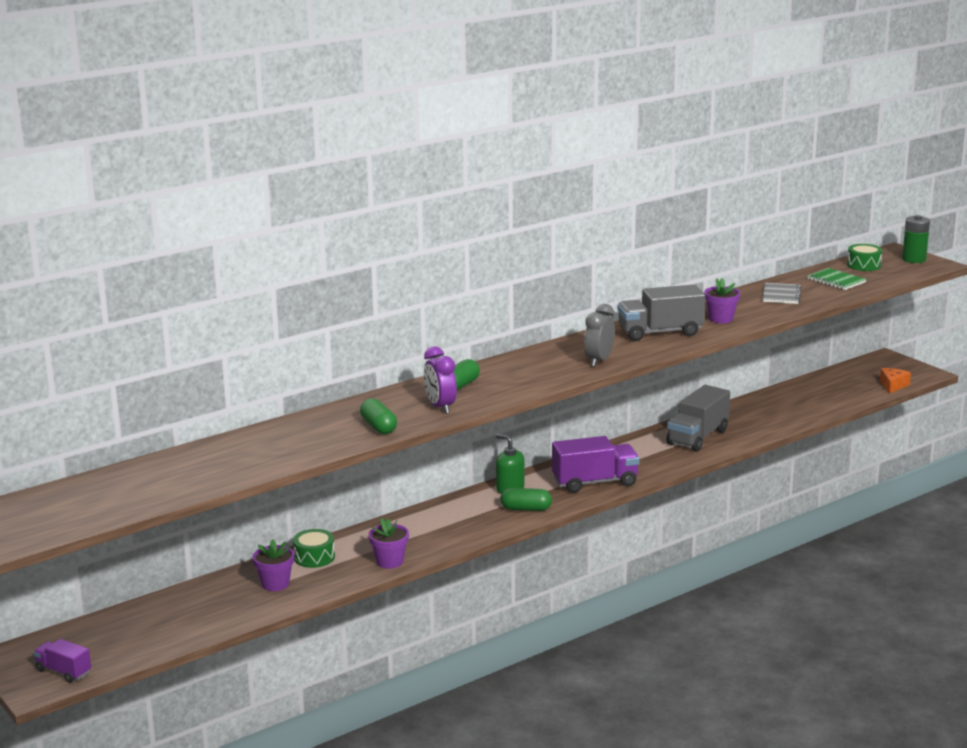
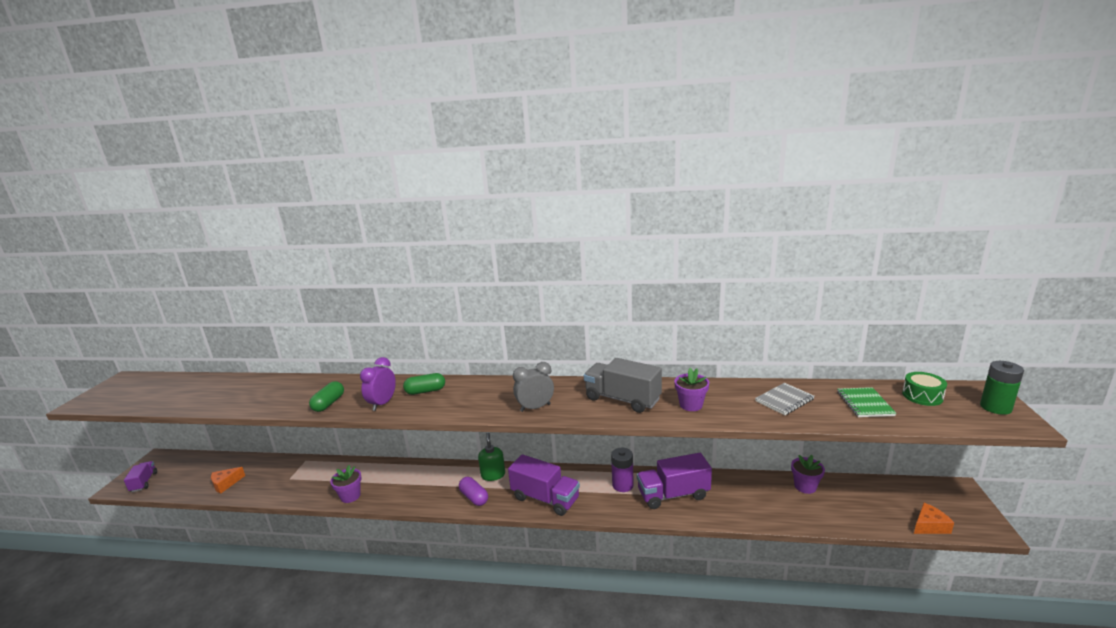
camera: 45 degrees right, 0 degrees up
(198, 621) = (225, 484): none -> orange cheese
(275, 584) = (289, 478): purple flower pot -> purple flower pot (805, 486)
(314, 557) = (333, 470): green drum -> none
(526, 509) = (474, 497): green capsule -> purple capsule
(645, 448) = (622, 485): none -> purple battery
(697, 437) = (673, 494): grey truck -> purple truck

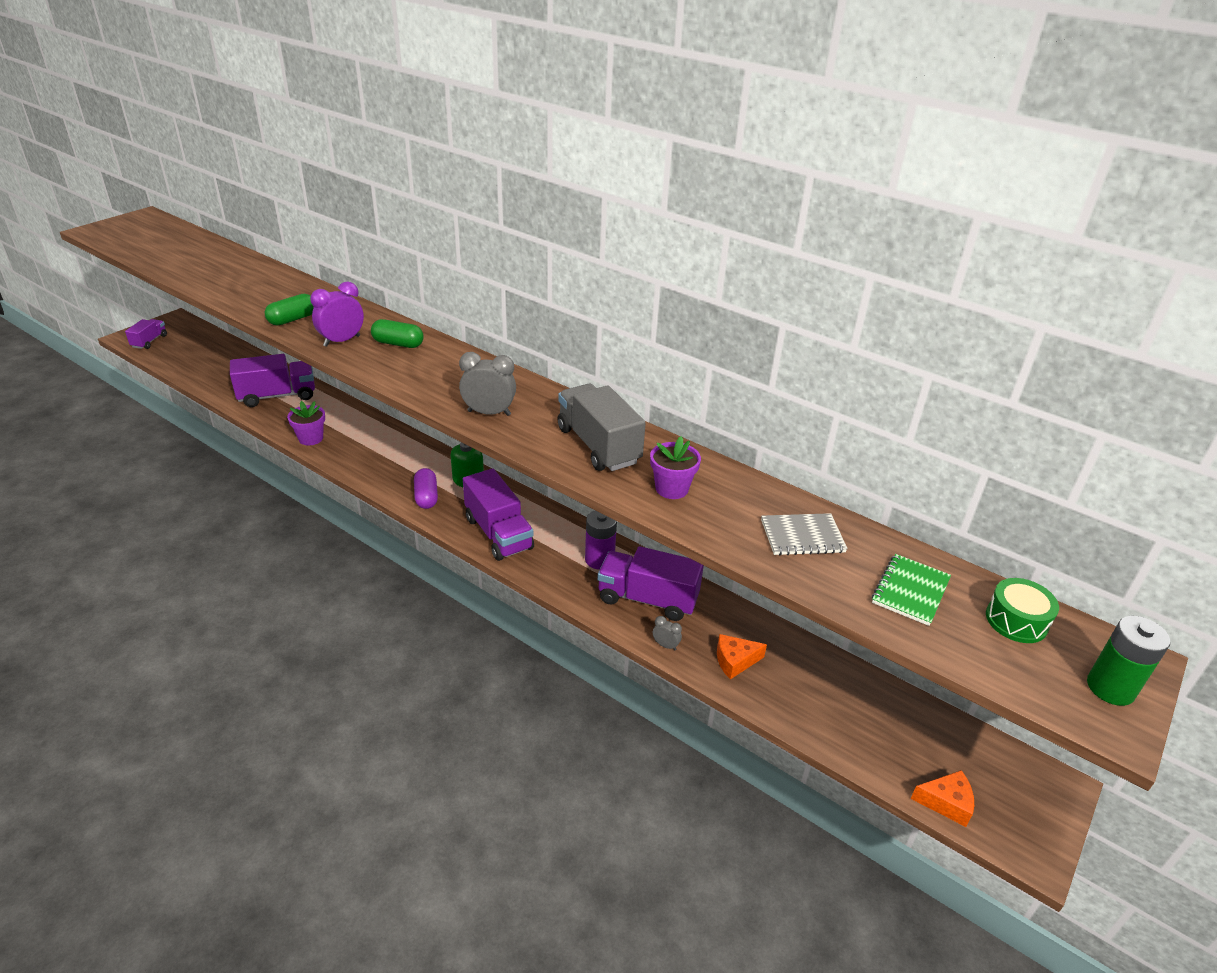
camera: 25 degrees right, 15 degrees up
(225, 484) = (213, 374): orange cheese -> orange cheese (735, 661)
(296, 478) = (277, 396): none -> purple truck
(711, 516) = (665, 645): none -> grey clock
(805, 486) = (829, 672): purple flower pot -> none

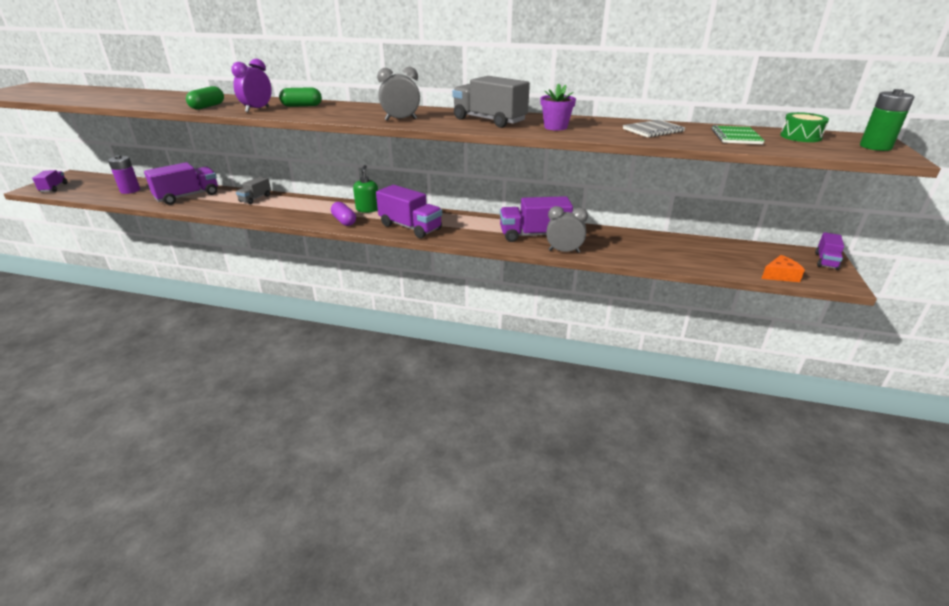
camera: 20 degrees left, 5 degrees down
(311, 438) = (232, 211): purple flower pot -> none
(349, 421) = (255, 198): none -> grey truck
(599, 559) = (487, 225): purple battery -> purple battery (130, 190)
(665, 645) = (564, 251): grey clock -> grey clock, size x1.92
(735, 661) = (611, 248): orange cheese -> none
(1050, 798) = (826, 261): none -> purple truck

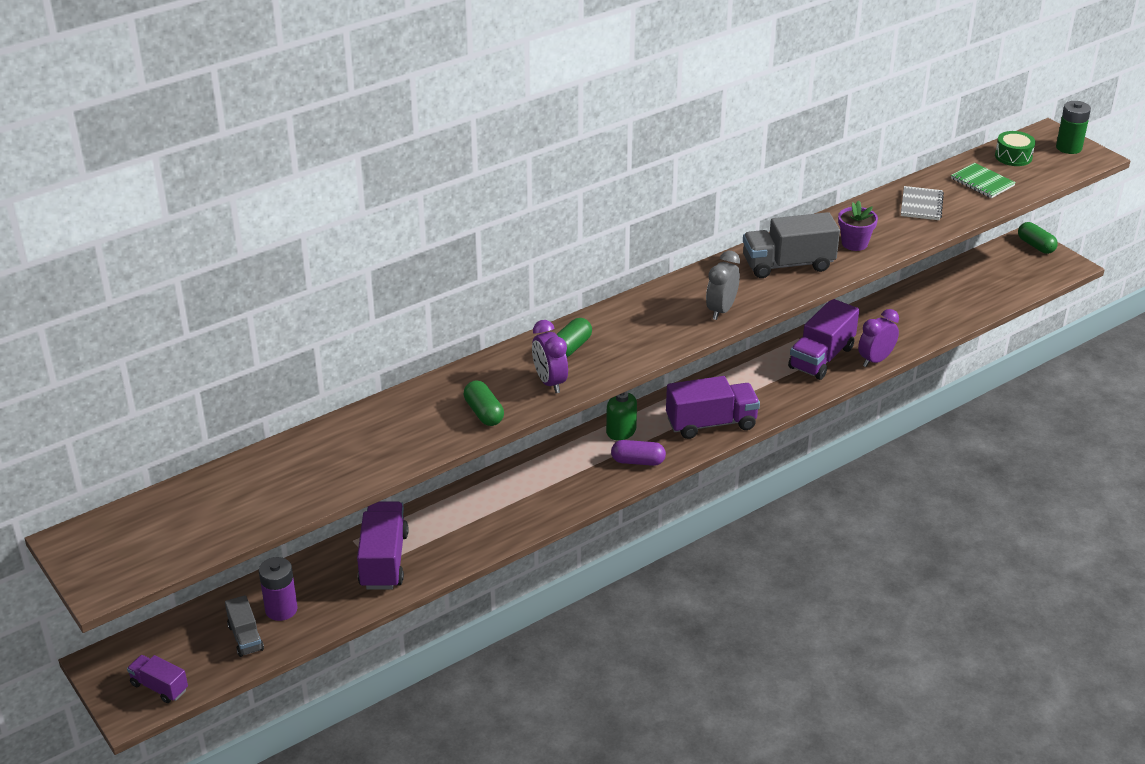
camera: 50 degrees left, 5 degrees up
(255, 198) = (470, 504): grey truck -> grey truck (245, 637)
(564, 251) = (875, 360): grey clock -> purple clock
(780, 275) = (1033, 283): orange cheese -> none
(826, 261) = (1035, 246): purple truck -> green capsule

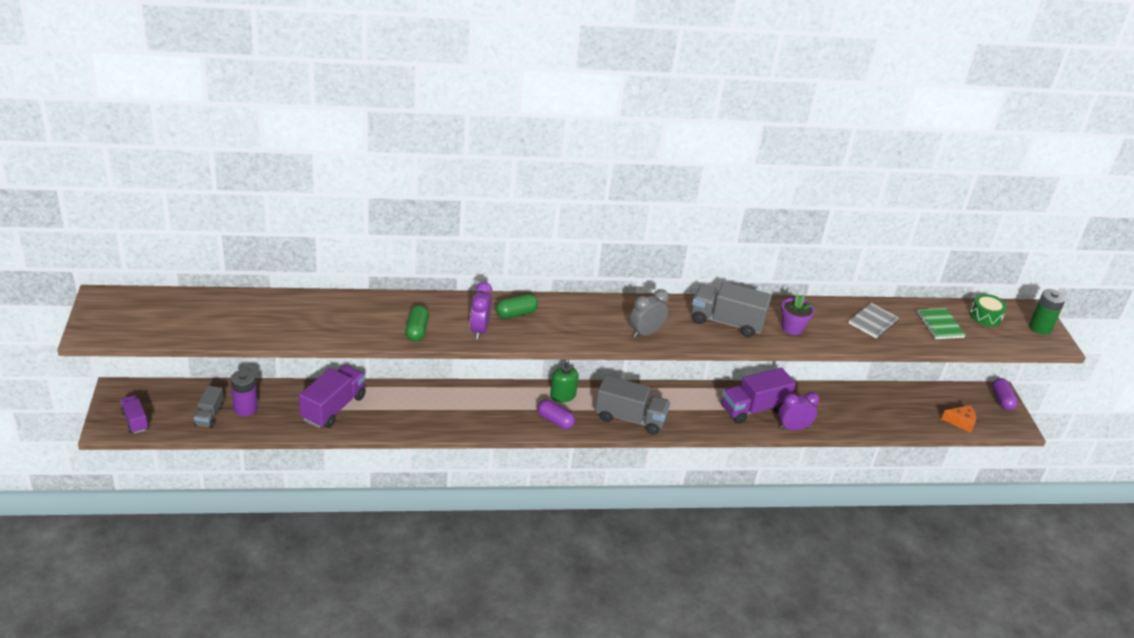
camera: 25 degrees right, 0 degrees up
(711, 423) = (630, 418): purple truck -> grey truck
(1018, 284) = (961, 422): none -> orange cheese
(1035, 246) = (1002, 400): green capsule -> purple capsule

